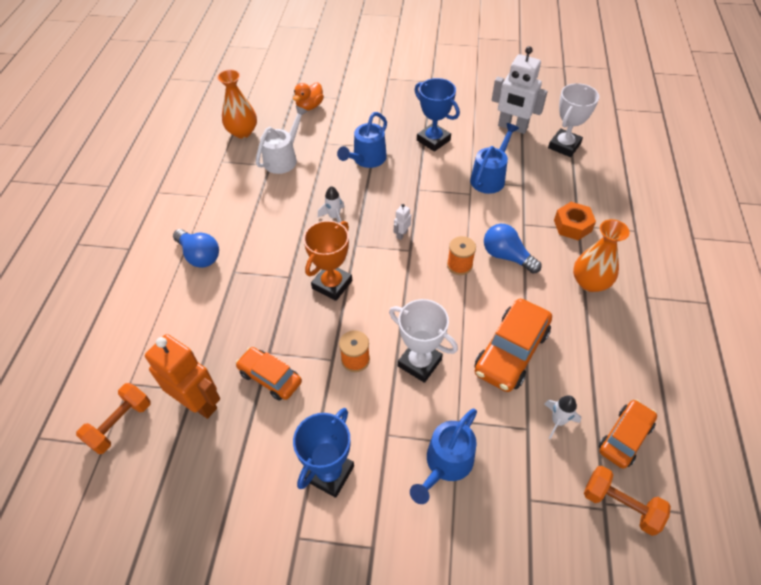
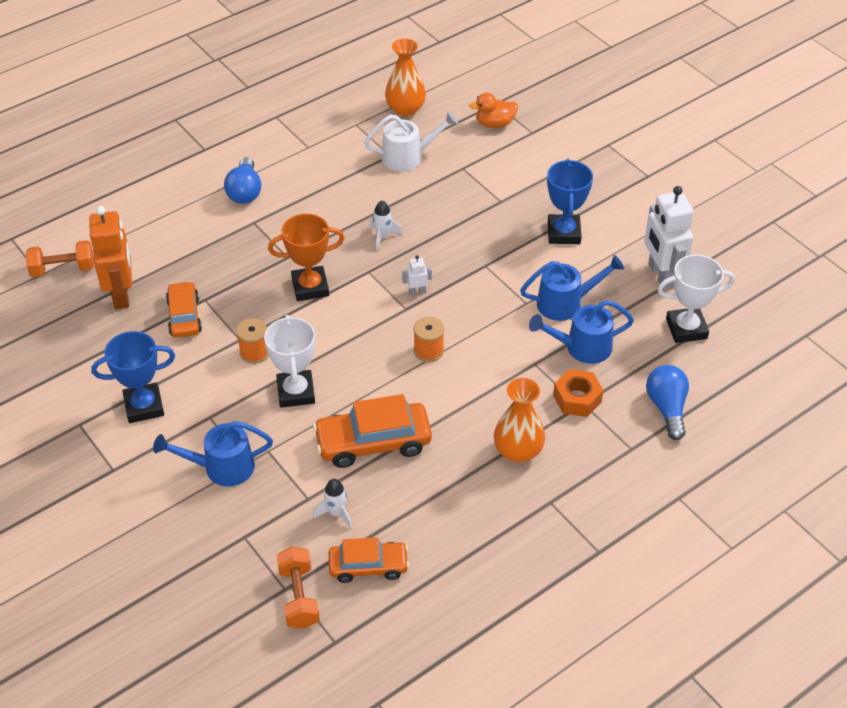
camera: 45 degrees right, 5 degrees down
(366, 160) = (477, 208): blue watering can -> blue watering can (581, 347)
(506, 256) = (478, 375): blue light bulb -> blue light bulb (667, 408)

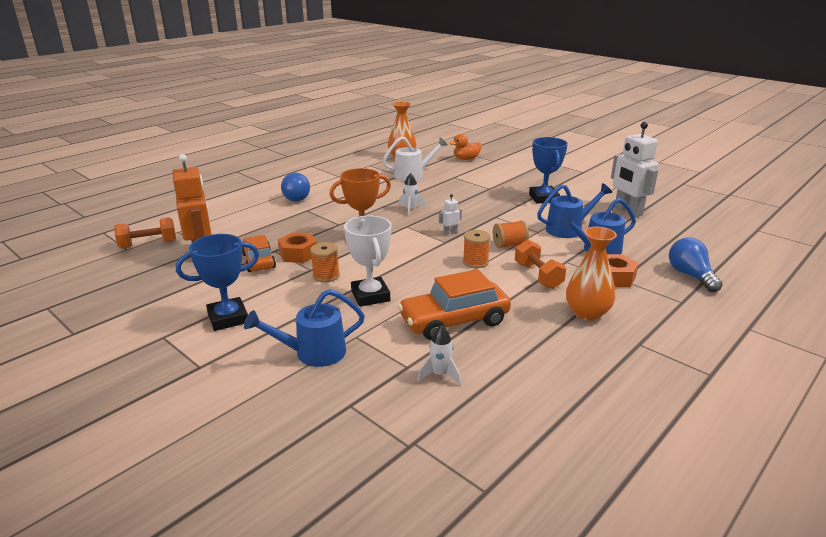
camera: 10 degrees left, 20 degrees down
(230, 309) = (298, 254): none -> orange nut
(299, 597) = (427, 451): orange dumbbell -> orange dumbbell (538, 276)
(368, 566) = (492, 414): orange car -> none
(480, 325) = (509, 245): none -> orange spool
(686, 329) = (668, 234): white trophy -> none

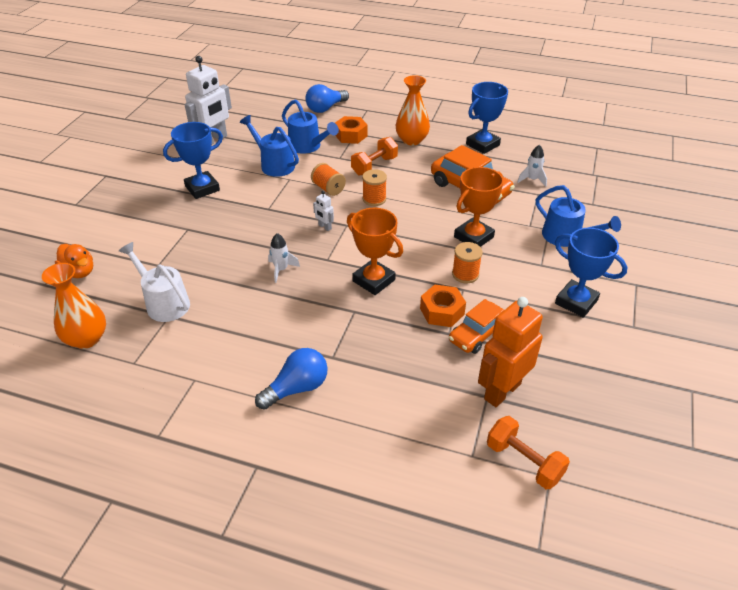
camera: 115 degrees left, 15 degrees up
(370, 296) = (473, 237): white trophy -> orange trophy
(551, 365) = (482, 145): none -> blue trophy

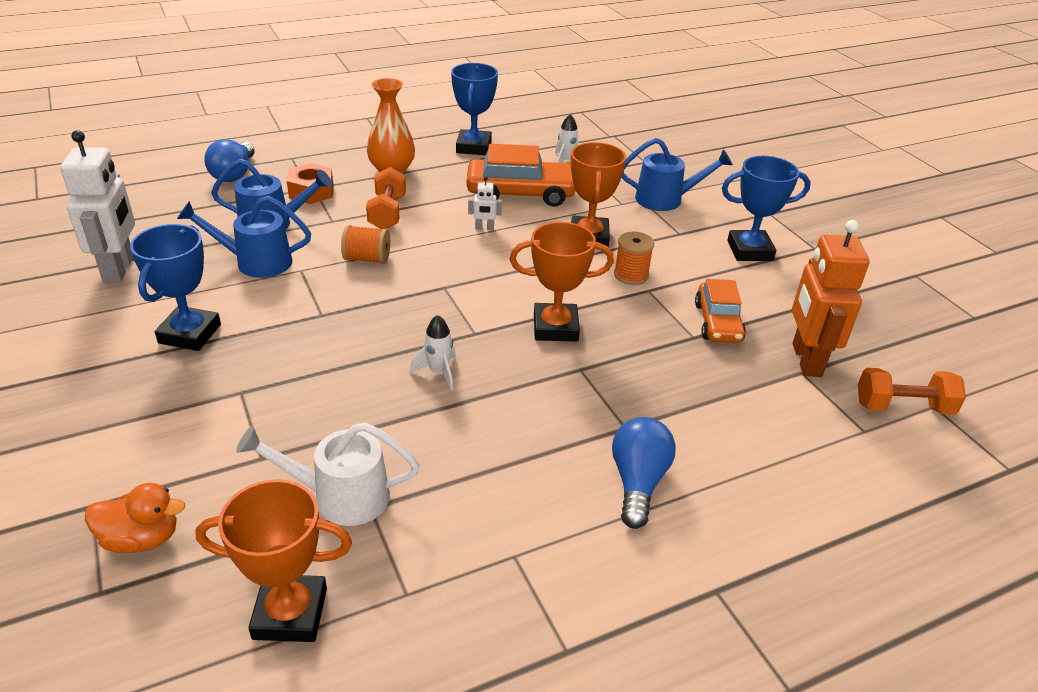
camera: 45 degrees left, 5 degrees down
(87, 339) = (290, 613): orange vase -> orange trophy
(324, 227) = (422, 301): white robot -> white robot (484, 228)
(374, 199) = (437, 246): orange spool -> none
(442, 311) = (660, 320): orange nut -> none

